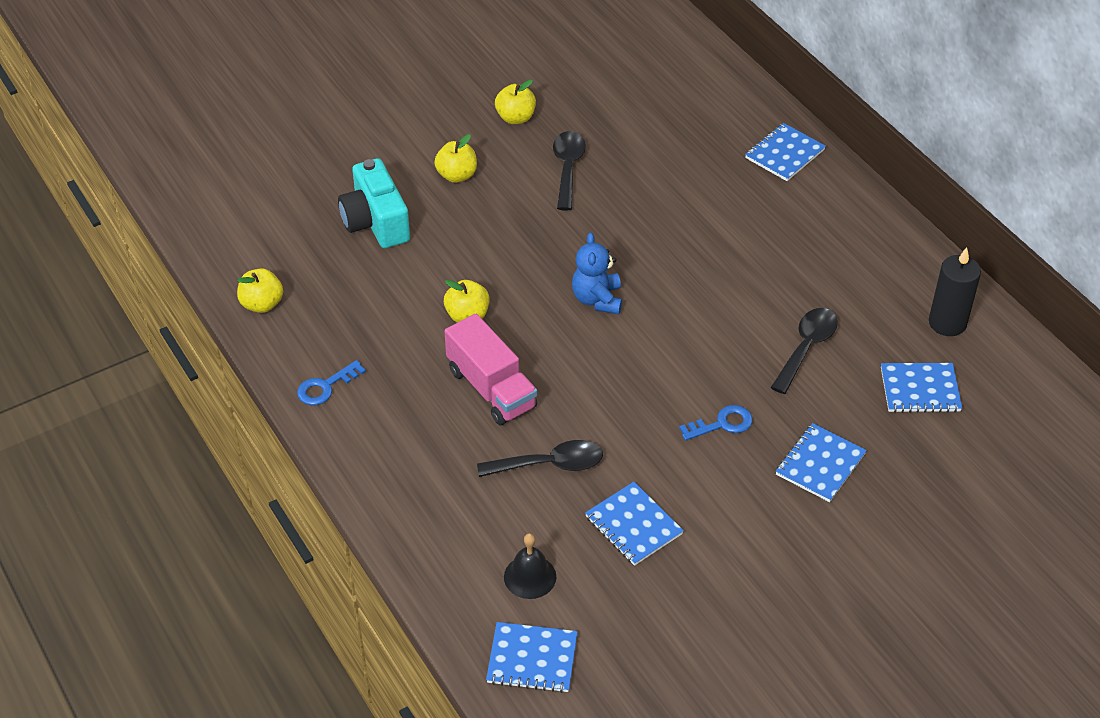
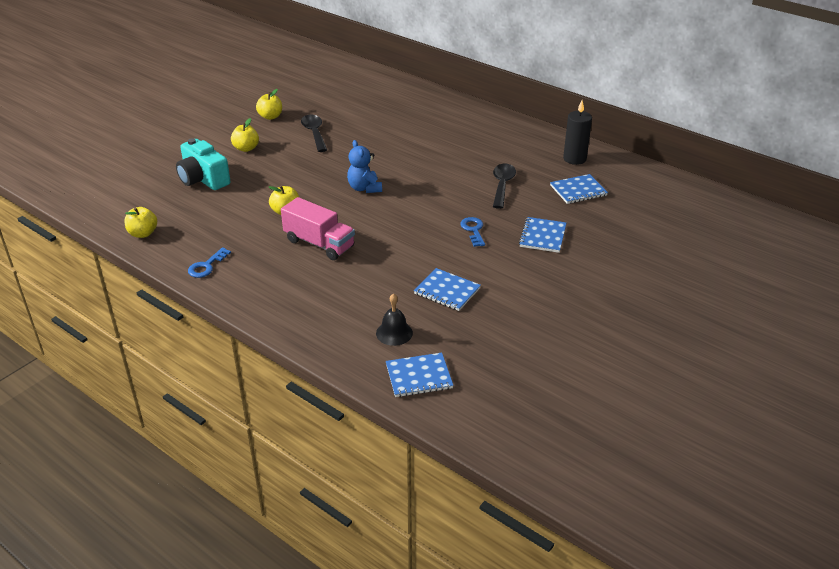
camera: 20 degrees left, 10 degrees down
(550, 465) = (377, 273): black spoon -> none
(722, 424) = (473, 230): blue key -> blue key turned 60 degrees counterclockwise
(784, 154) = (439, 105): blue notebook -> none

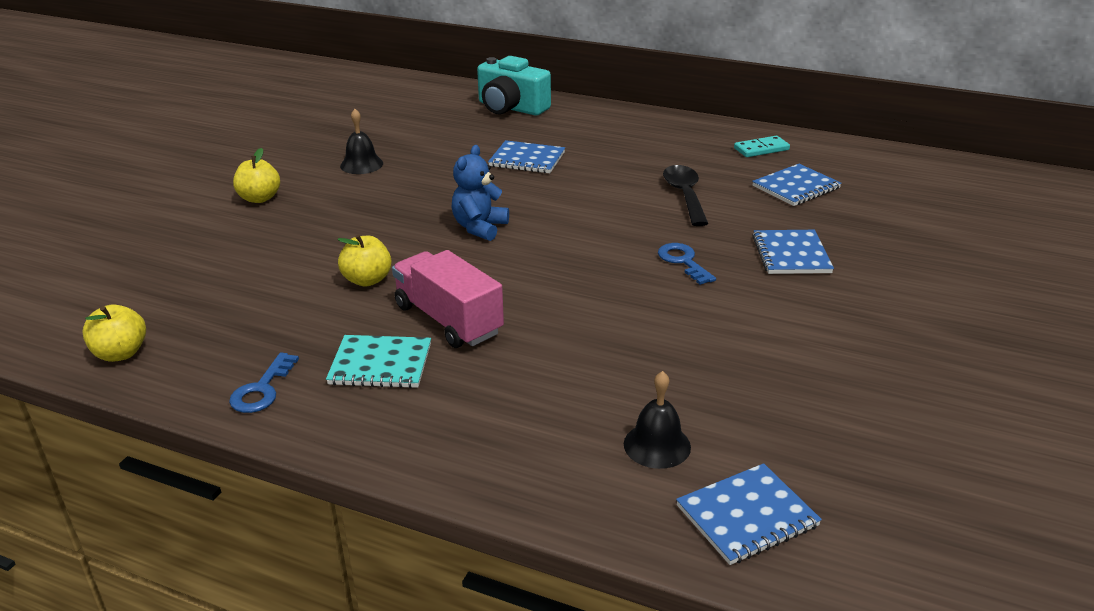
camera: 15 degrees left, 5 degrees down
(203, 179) = (203, 251): turquoise camera -> turquoise camera (511, 108)
(270, 117) = (281, 152): yellow apple -> none
(272, 263) = (380, 364): none -> turquoise notebook
(314, 133) = (361, 164): black spoon -> black bell
(319, 244) = (448, 320): pink truck -> pink truck turned 150 degrees counterclockwise
(364, 188) = (479, 228): blue teddy bear -> blue teddy bear turned 60 degrees clockwise
(447, 291) = (701, 359): blue notebook -> blue notebook (527, 159)
(574, 159) = (761, 149): black candle -> turquoise domino

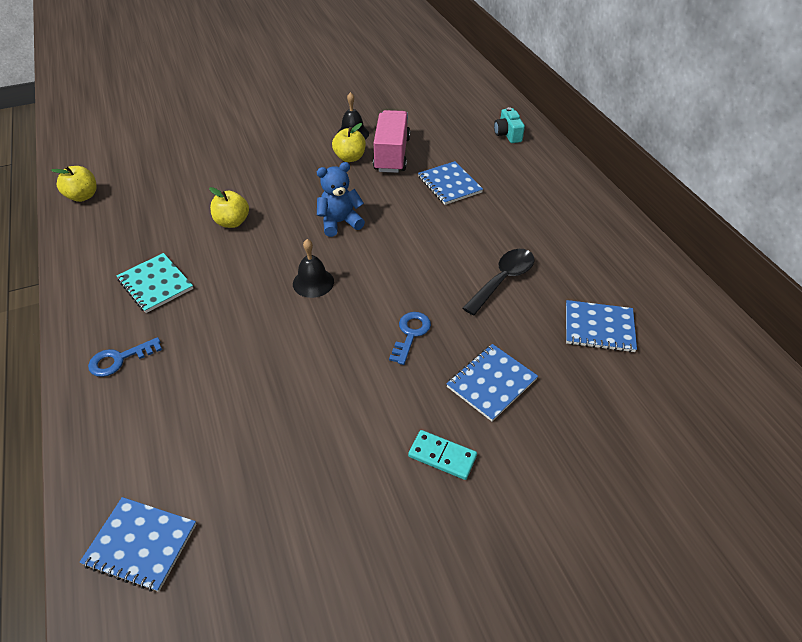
camera: 45 degrees right, 15 degrees up
(259, 198) = (270, 130): yellow apple -> yellow apple (350, 158)
(262, 389) = (94, 260): blue key -> blue key (119, 359)
(448, 320) = (225, 279): pink truck -> pink truck (392, 154)
(511, 108) = (507, 134): turquoise camera -> turquoise camera, size x0.56
(657, 445) = (180, 453): black bell -> black bell (313, 282)
(761, 149) = (632, 275): turquoise domino -> turquoise domino (442, 456)

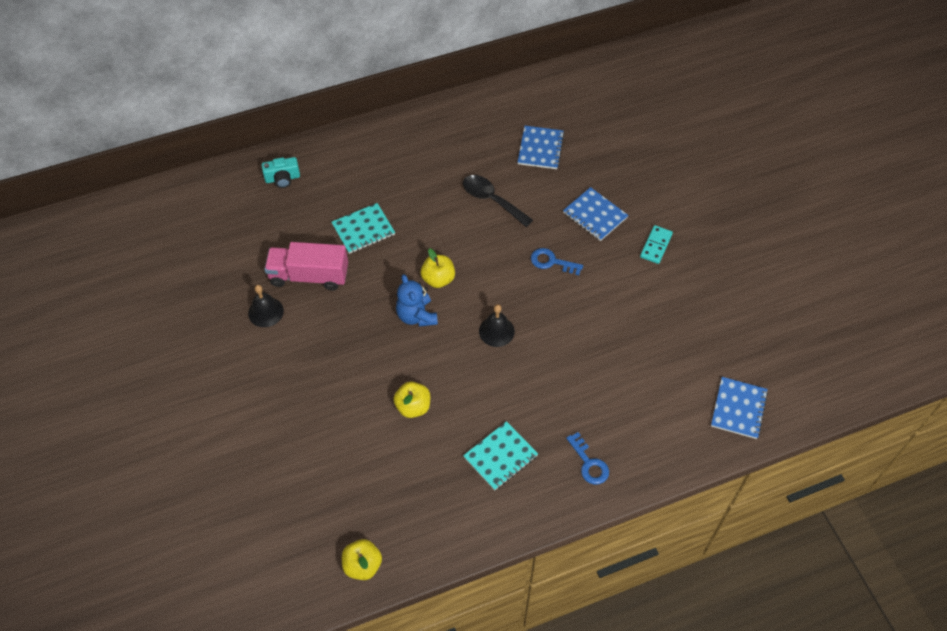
camera: 90 degrees left, 10 degrees up
(350, 158) = (311, 312): yellow apple -> yellow apple (438, 279)
(449, 184) = (363, 229): blue notebook -> turquoise notebook

